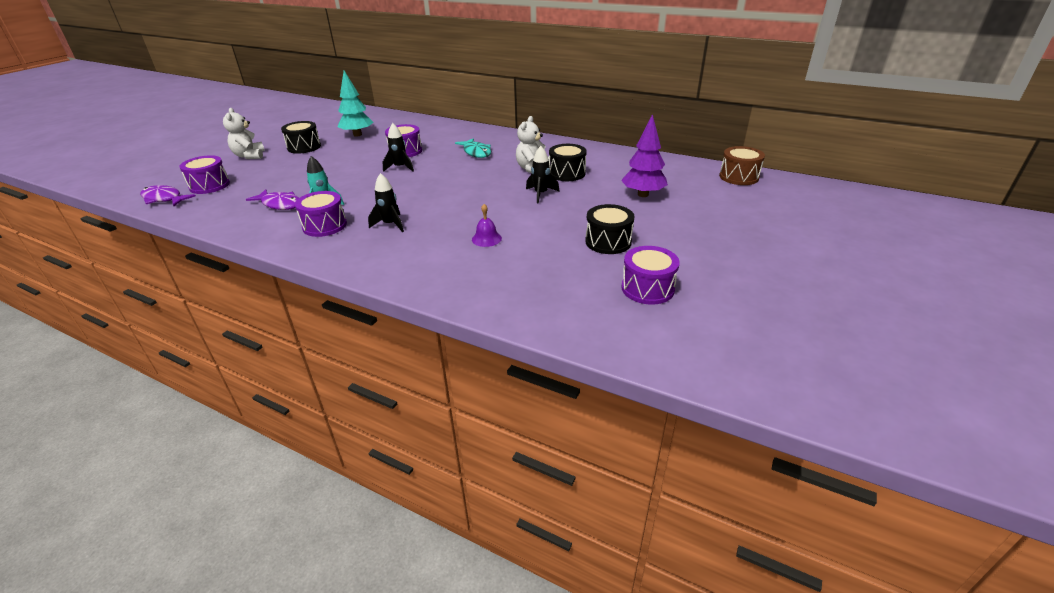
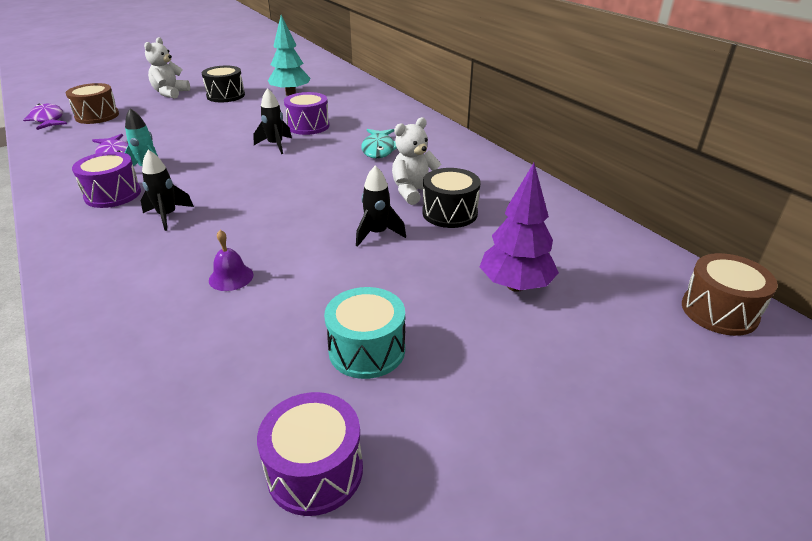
camera: 30 degrees right, 0 degrees up
(209, 185) = (97, 116): purple drum -> brown drum
(608, 242) = (367, 350): black drum -> turquoise drum

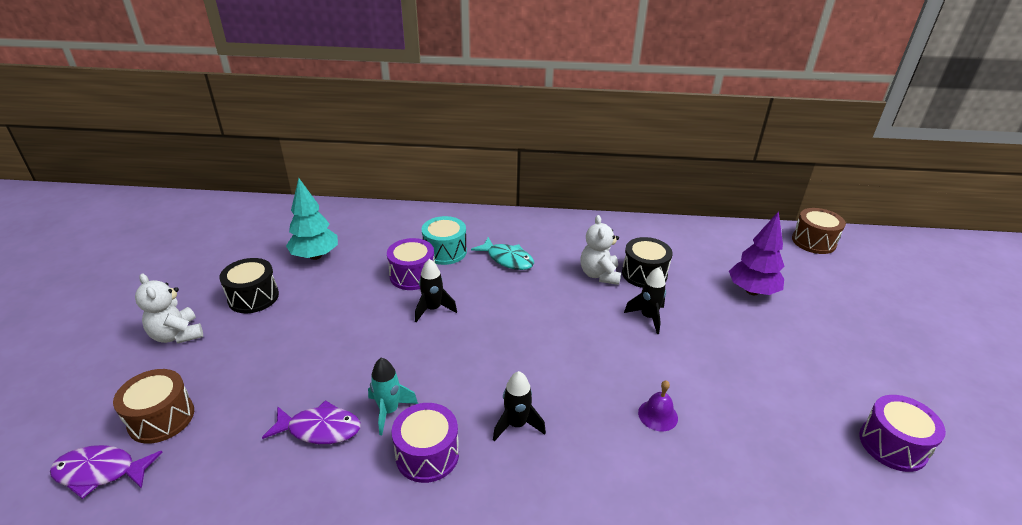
camera: 55 degrees left, 0 degrees up
(367, 350) = (788, 379): turquoise drum -> turquoise drum (445, 251)

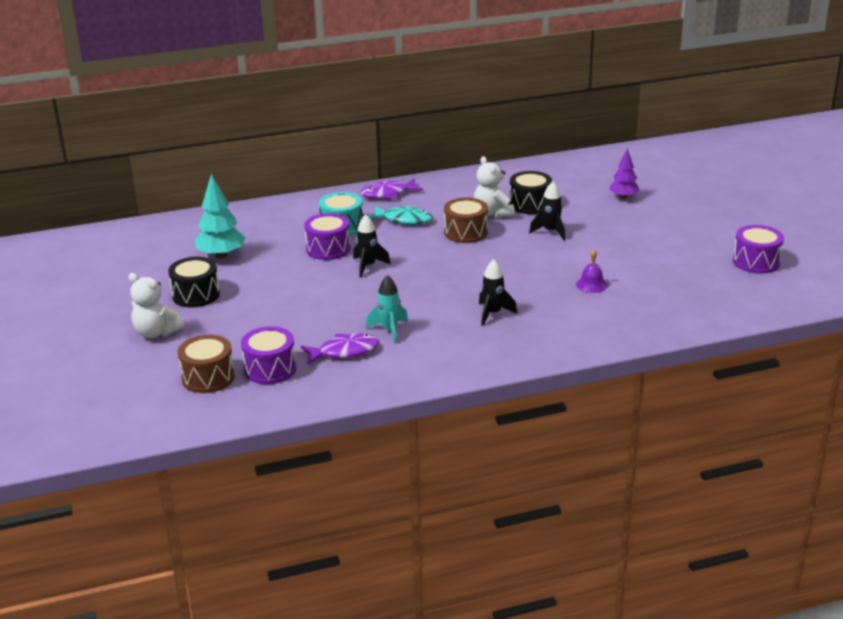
camera: 20 degrees left, 5 degrees down
(101, 472) = (197, 413): purple fish -> purple fish (388, 194)
(427, 454) = (439, 344): purple drum -> purple drum (270, 369)
(752, 291) = (623, 197): purple tree -> purple tree, size x0.64
(813, 242) = (658, 152): brown drum -> brown drum (466, 232)

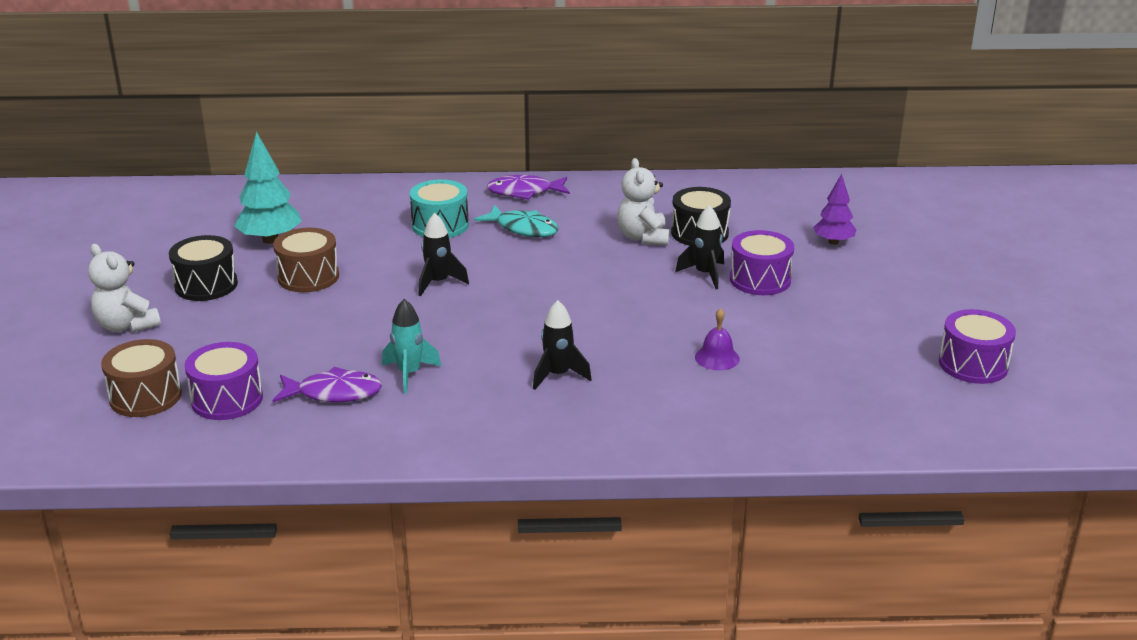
camera: 15 degrees right, 0 degrees up
(328, 249) = (404, 252): purple drum -> purple drum (760, 280)
(466, 232) = (592, 258): brown drum -> brown drum (308, 277)

